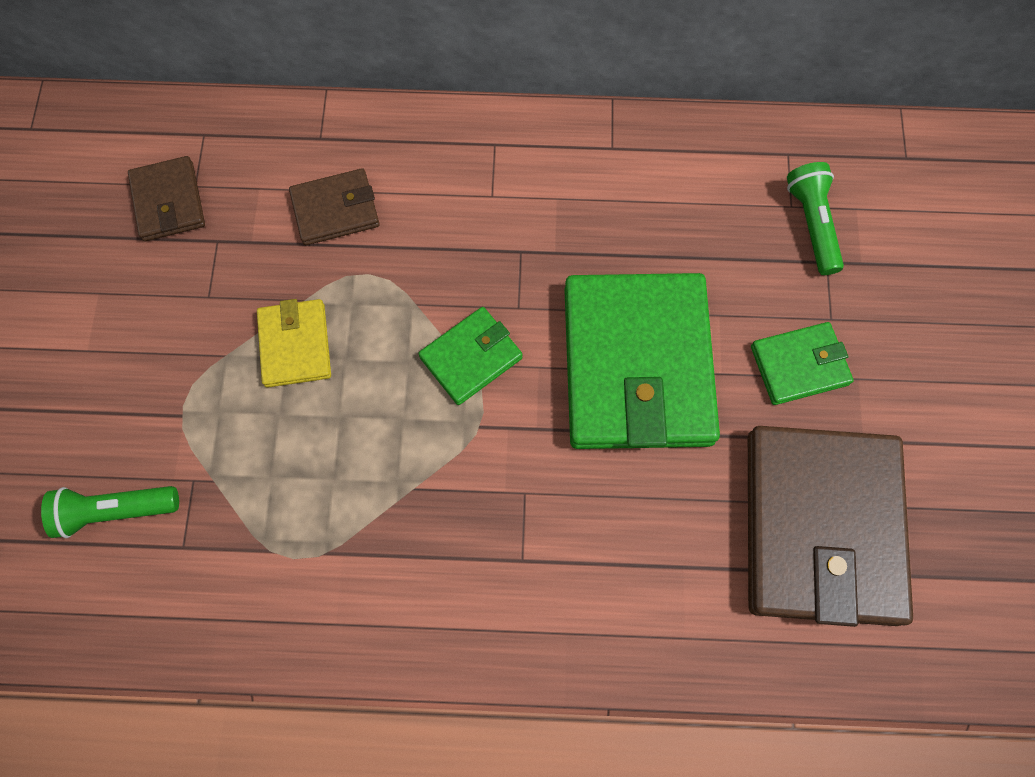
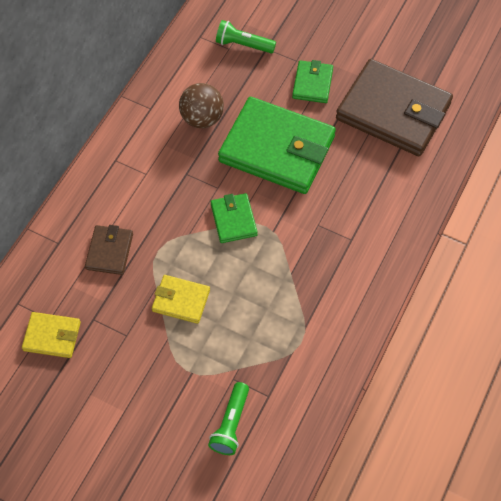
camera: 65 degrees left, 10 degrees down
(169, 202) = (52, 336): brown wallet -> yellow wallet
(633, 228) = (202, 118): none -> brown ball

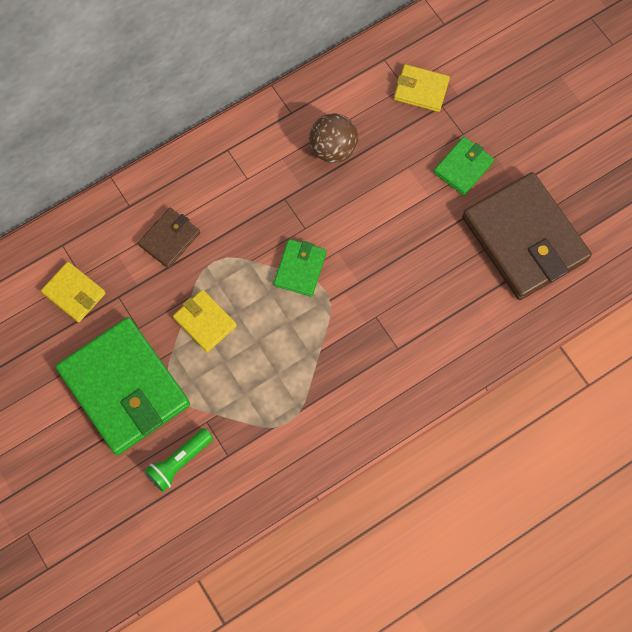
camera: 30 degrees right, 10 degrees up
(243, 45) = (421, 90): green flashlight -> yellow wallet
(277, 149) = (385, 218): green wallet -> green wallet (124, 388)

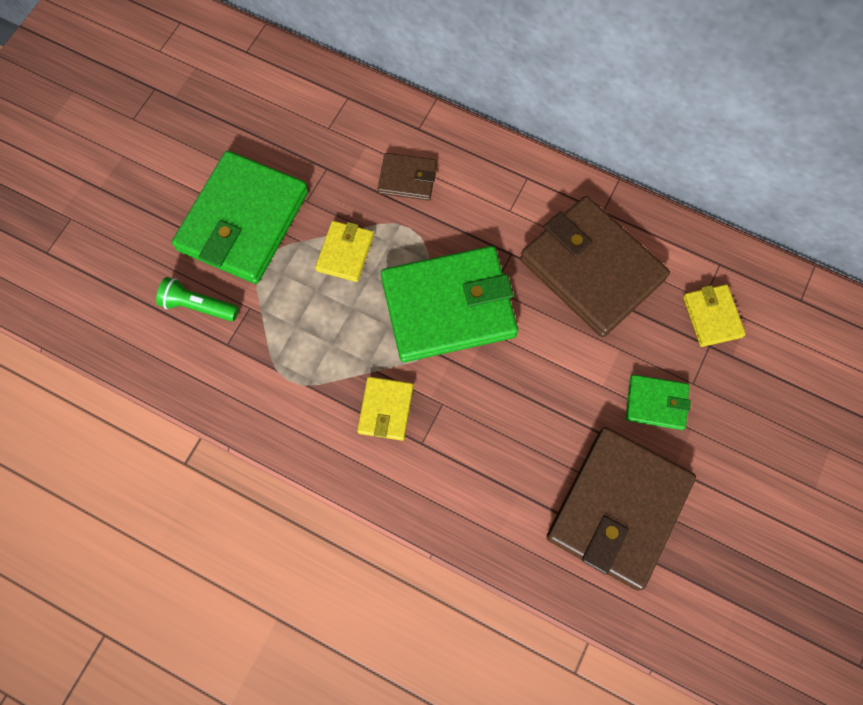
camera: 60 degrees right, 0 degrees up
(74, 293) = (308, 131): yellow wallet -> yellow wallet (386, 409)
(300, 269) = (448, 307): green wallet -> green wallet, size x2.11
(333, 149) = (591, 269): brown ball -> brown wallet

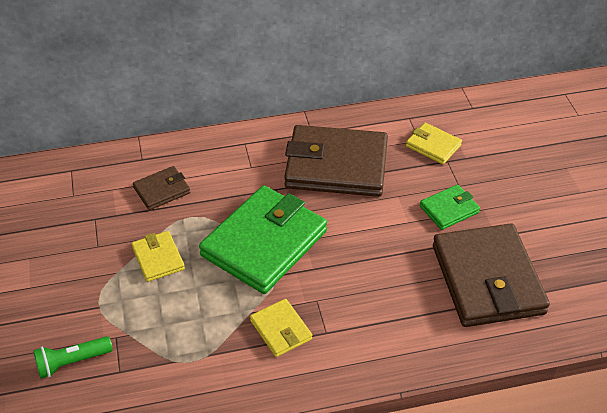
camera: 40 degrees left, 25 degrees down
(243, 221) = (59, 287): green wallet -> none

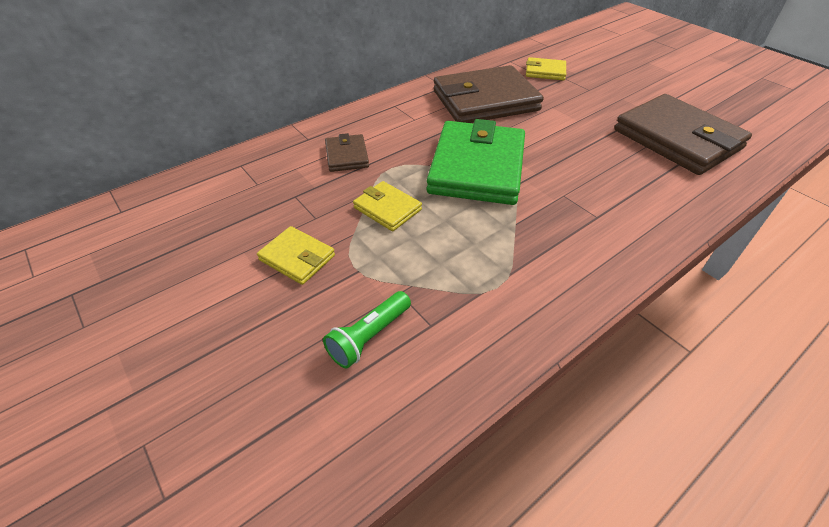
camera: 25 degrees left, 0 degrees up
(162, 190) = (346, 156): brown wallet -> brown wallet turned 45 degrees counterclockwise
(281, 330) = (557, 228): yellow wallet -> yellow wallet (297, 258)
(449, 209) = (599, 105): green wallet -> none

